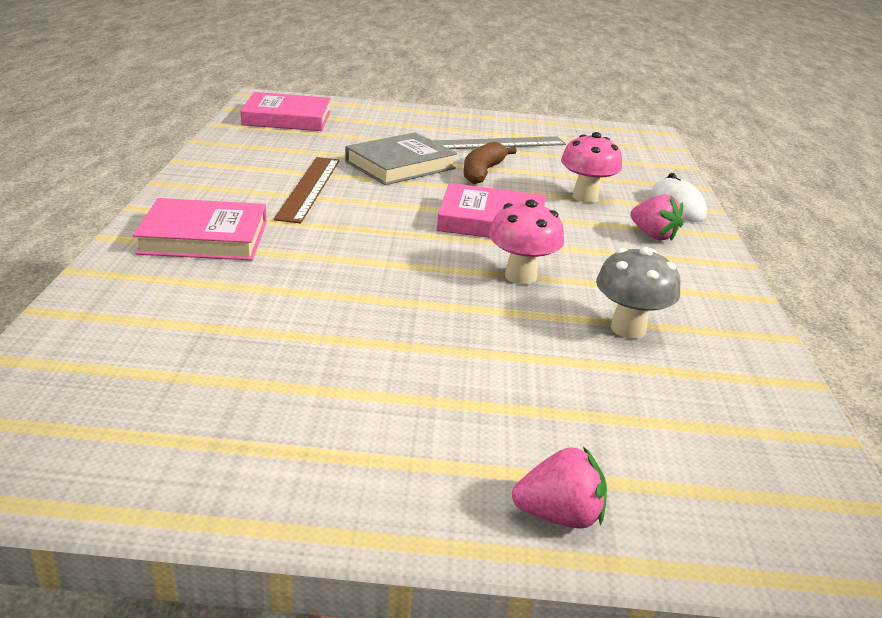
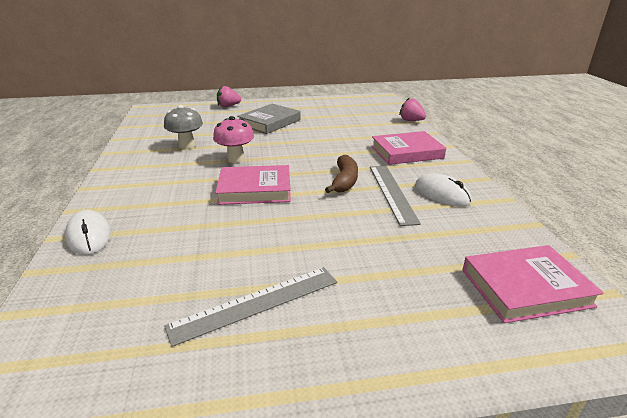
camera: 170 degrees right, 0 degrees up
(248, 177) = (441, 194): none -> white mouse
(309, 188) = (392, 192): brown ruler -> grey ruler
(400, 165) = (346, 233): grey book -> grey book (269, 122)
(482, 172) = (269, 241): brown banana -> brown banana (344, 181)
(585, 197) = (175, 228): pink mushroom -> none
(653, 235) = (137, 199): pink strawberry -> pink strawberry (411, 120)

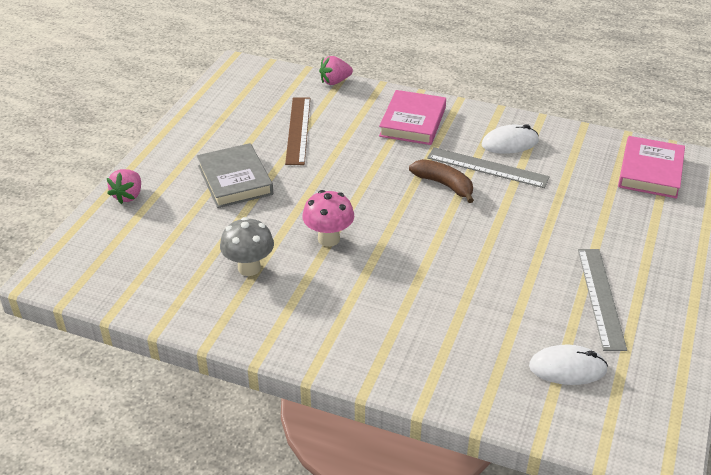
camera: 60 degrees left, 10 degrees up
(89, 236) = (434, 381): white mouse -> white mouse (567, 368)
(255, 189) = (417, 246): pink book -> none
(342, 124) = (298, 130): none -> brown ruler

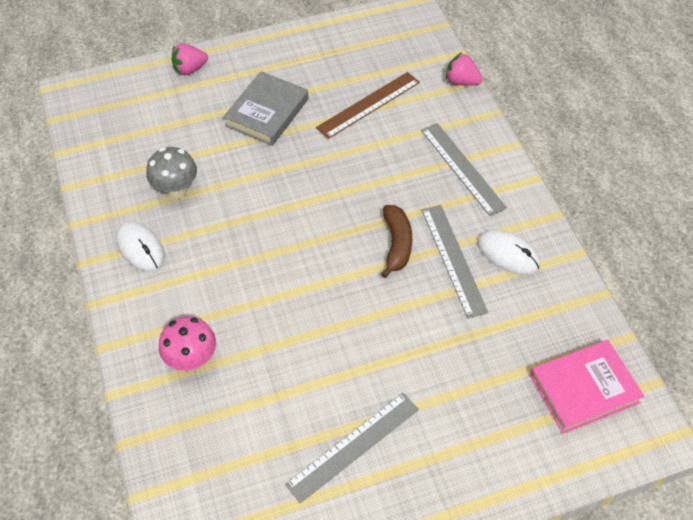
camera: 50 degrees right, 15 degrees up
(328, 239) = (253, 214): pink mushroom -> pink mushroom (192, 360)
(412, 122) = (462, 168): pink book -> grey ruler
(567, 368) = (241, 469): white mouse -> white mouse (140, 248)

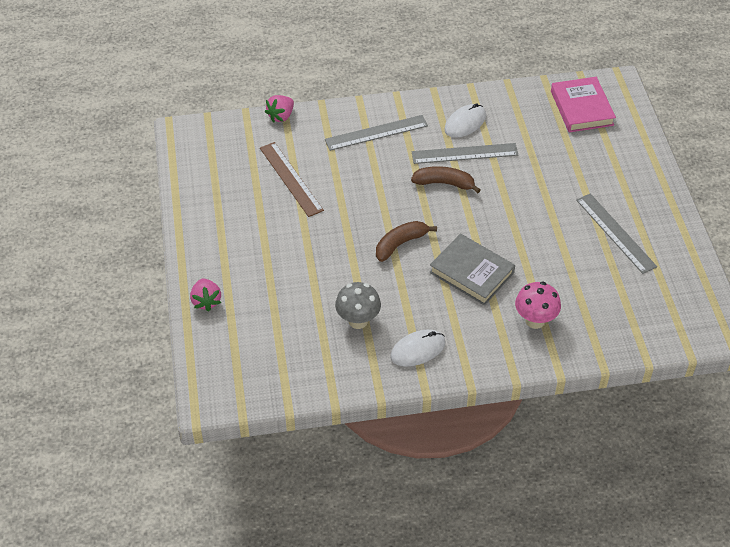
camera: 80 degrees left, 5 degrees down
(267, 112) = (280, 249): grey book -> grey book (471, 272)
(291, 213) = (400, 244): none -> brown banana

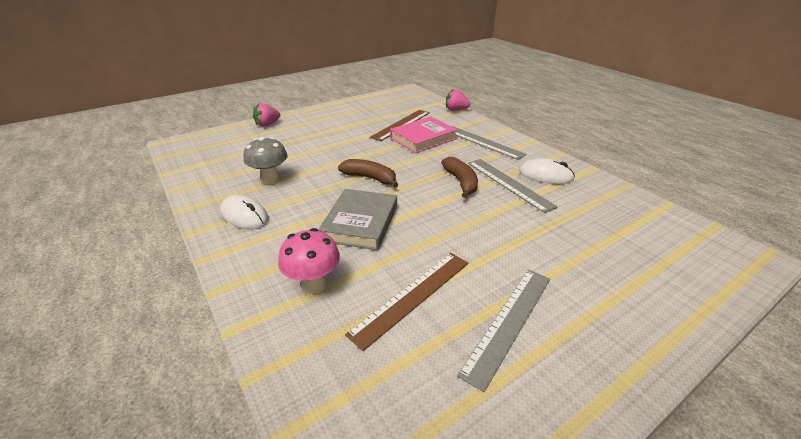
camera: 65 degrees right, 15 degrees down
(572, 270) = (412, 296): none -> brown ruler
(582, 108) = (670, 239): pink book -> pink book (423, 138)

